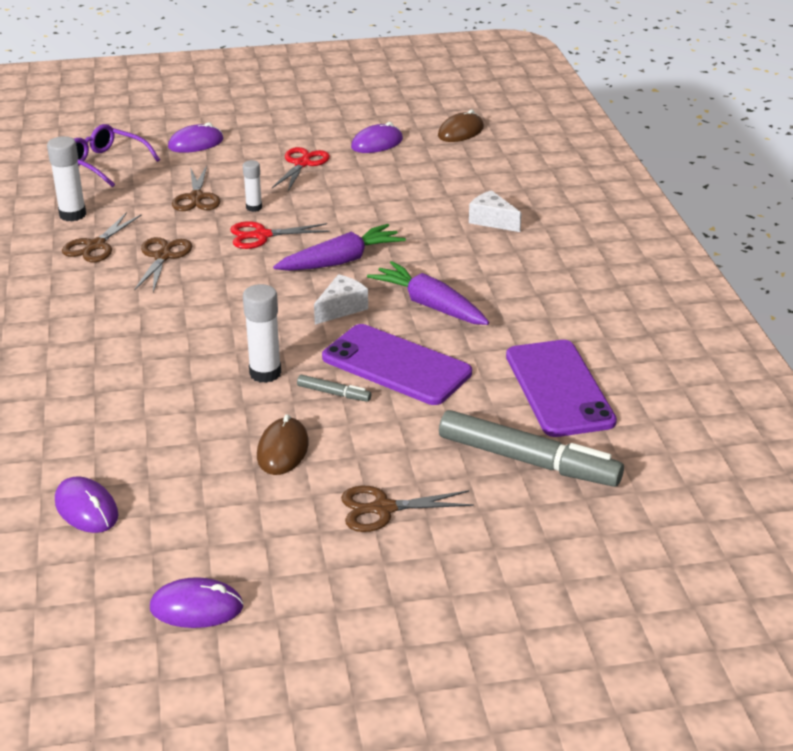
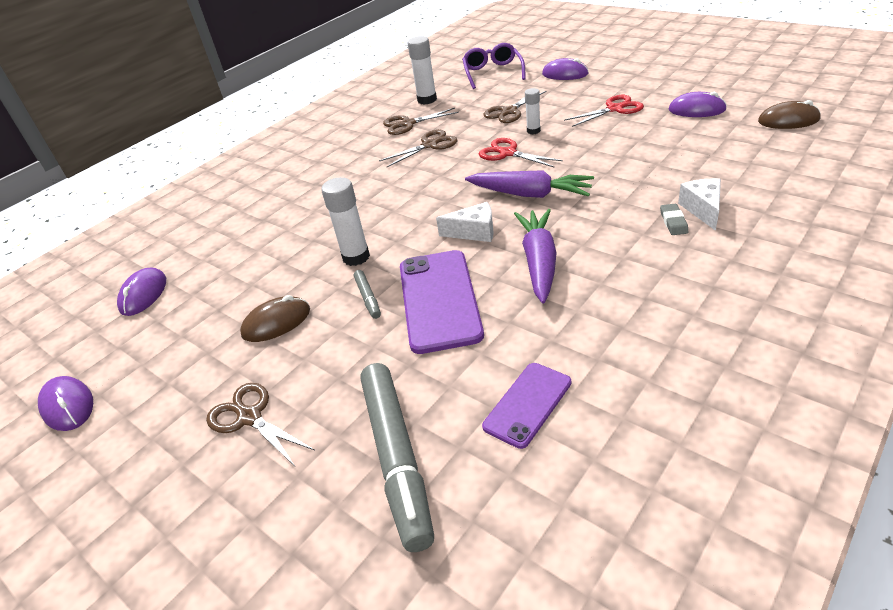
camera: 55 degrees right, 5 degrees up
(484, 237) = (673, 222): none -> grey eraser
(559, 388) = (528, 404): purple phone -> purple phone, size x0.59

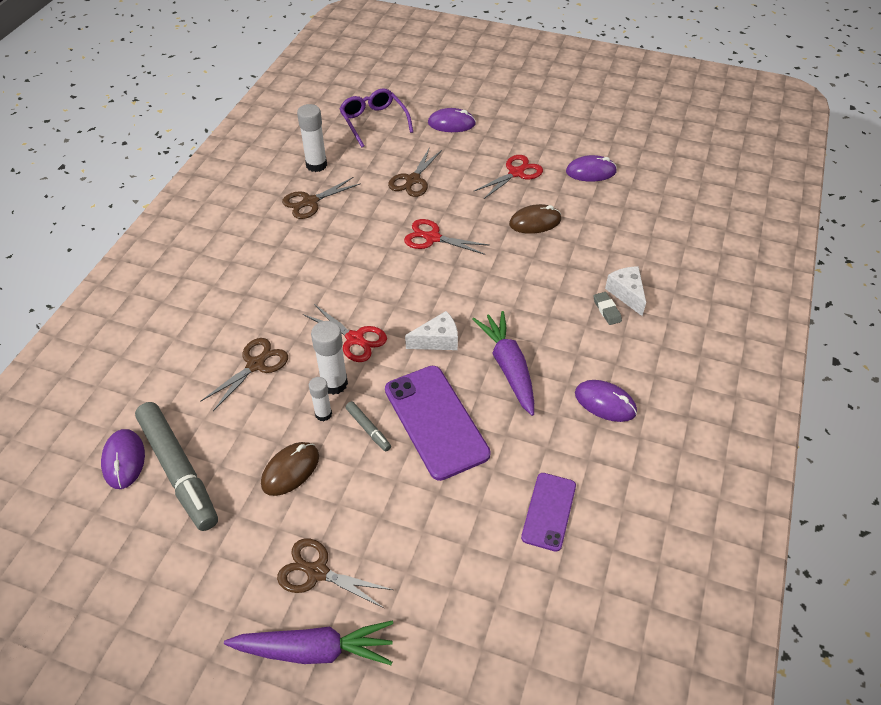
camera: 25 degrees left, 10 degrees up
(68, 406) = (122, 599): purple mouse -> purple mouse (605, 403)
(394, 224) = (355, 339): none -> red scissors
(397, 458) = (465, 580): grey marker -> grey marker (179, 470)
(430, 145) = (347, 231): brown scissors -> brown scissors (255, 365)
(530, 194) = (473, 289): purple carrot -> purple carrot (315, 650)
(533, 131) = (447, 206): white glue stick -> white glue stick (323, 414)
(788, 120) = (670, 183): brown mouse -> brown mouse (535, 222)

